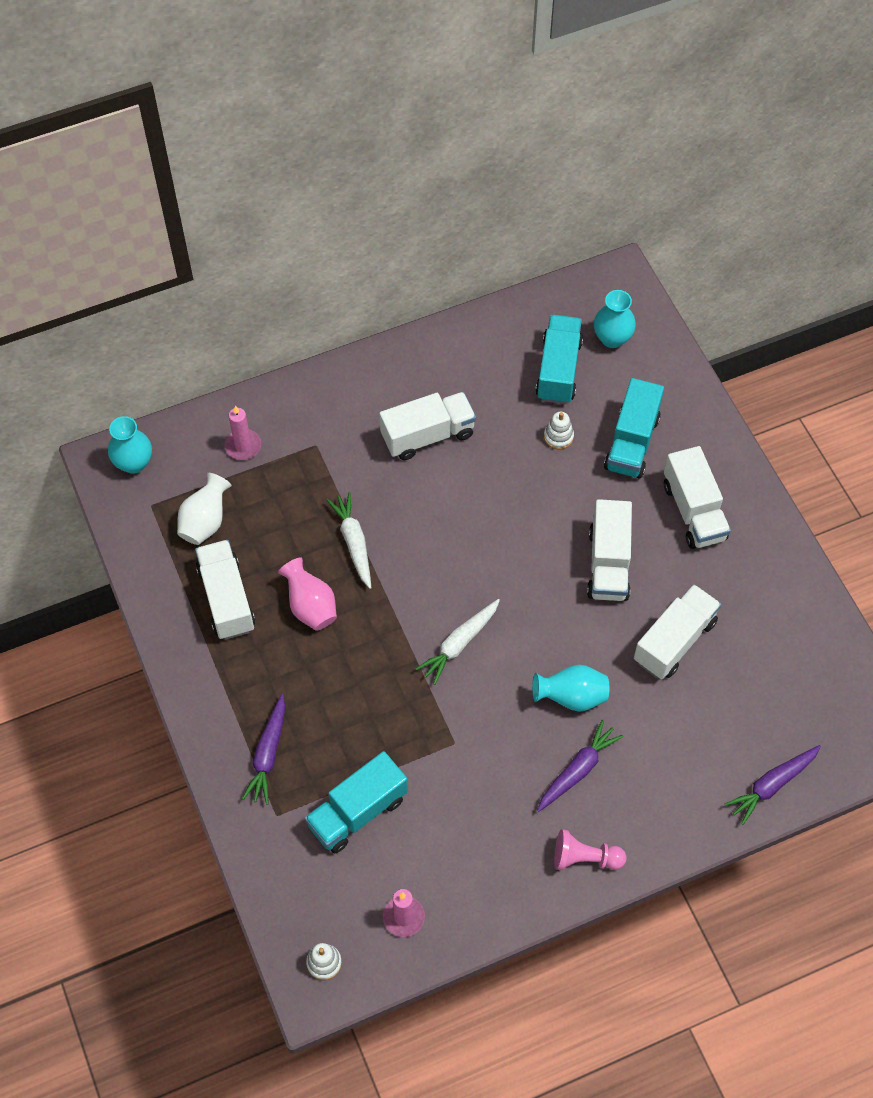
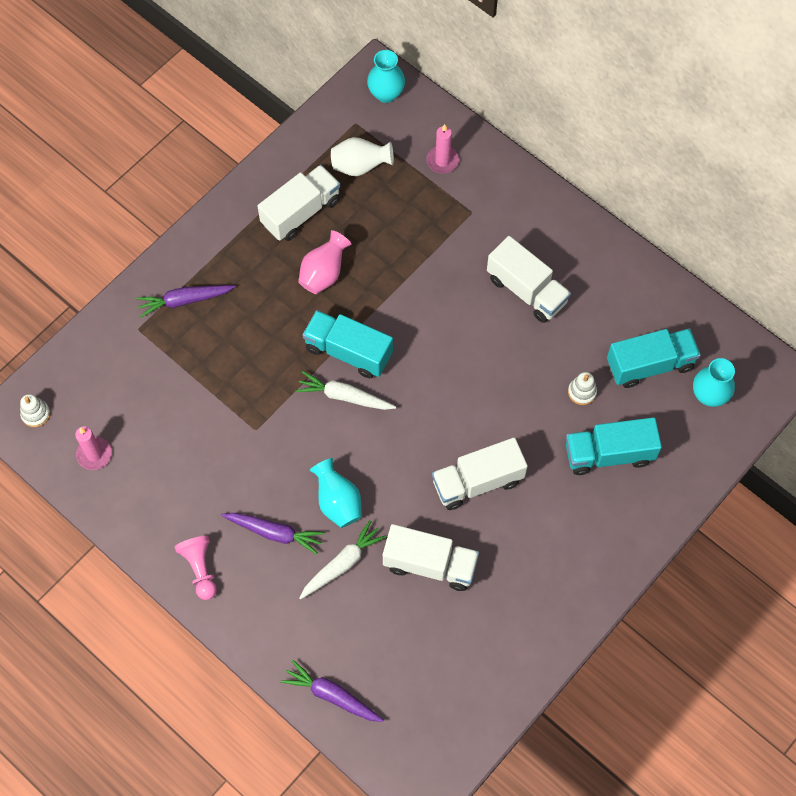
camera: 65 degrees right, 5 degrees up
(354, 543) = (396, 279): white carrot -> white carrot (342, 564)
(357, 812) = (165, 384): turquoise truck -> turquoise truck (348, 351)
(693, 511) = (566, 532): white truck -> none

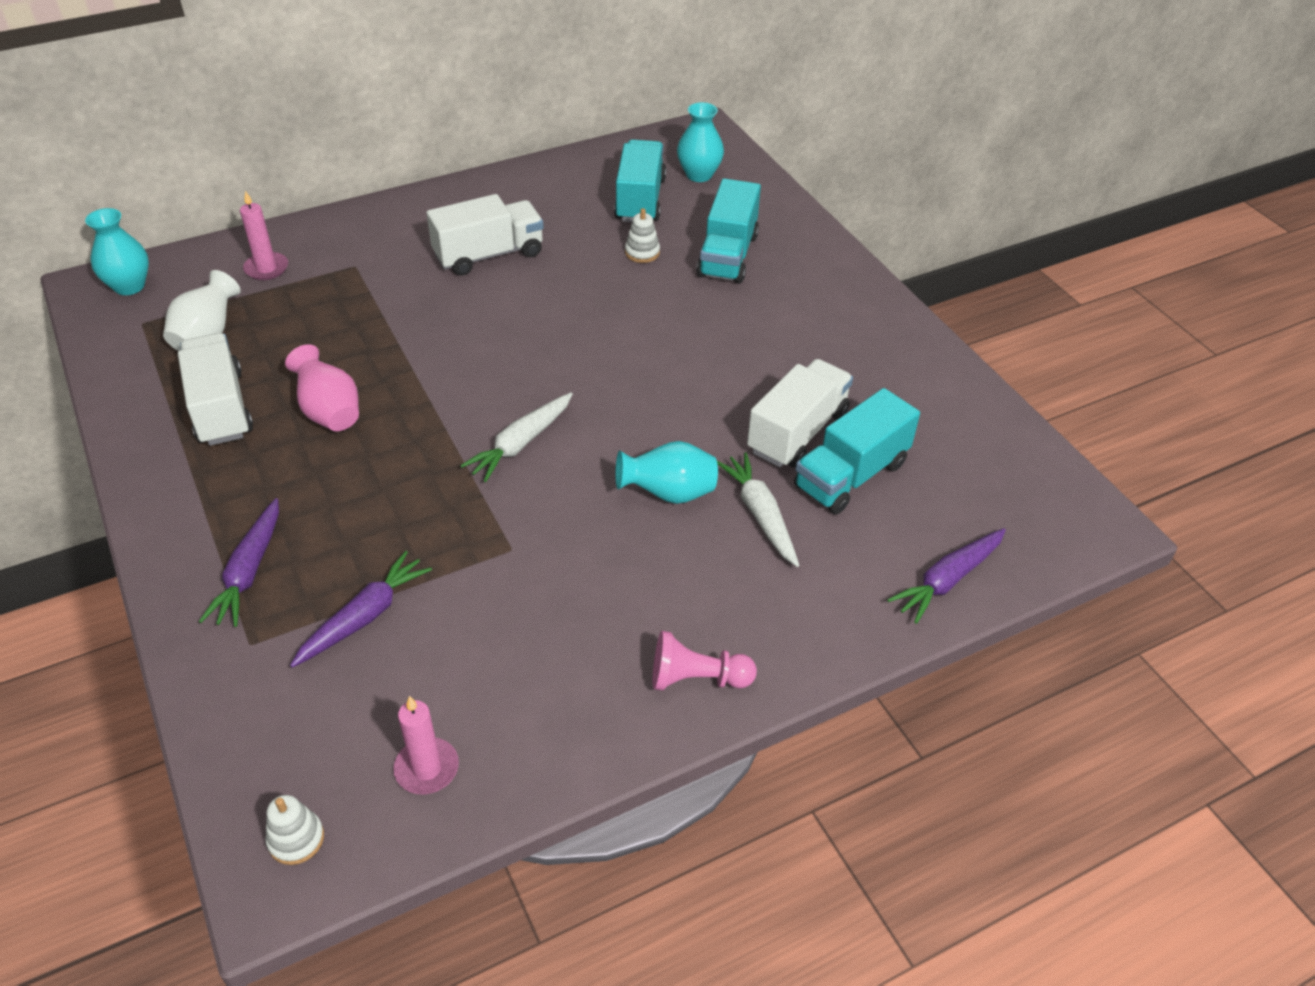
camera: 70 degrees left, 20 degrees down
(274, 533) = (681, 573): purple carrot -> purple carrot (364, 617)
(348, 351) = (459, 421): turquoise truck -> turquoise truck (851, 475)
(477, 482) = (708, 361): white truck -> none

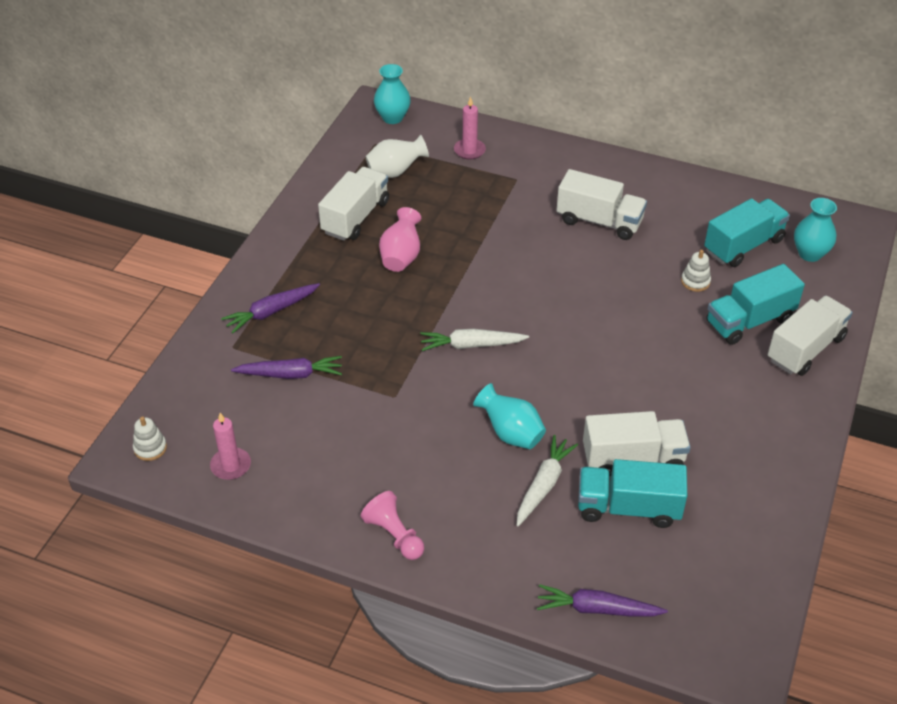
camera: 50 degrees right, 0 degrees up
(797, 249) = (805, 349): none -> white truck

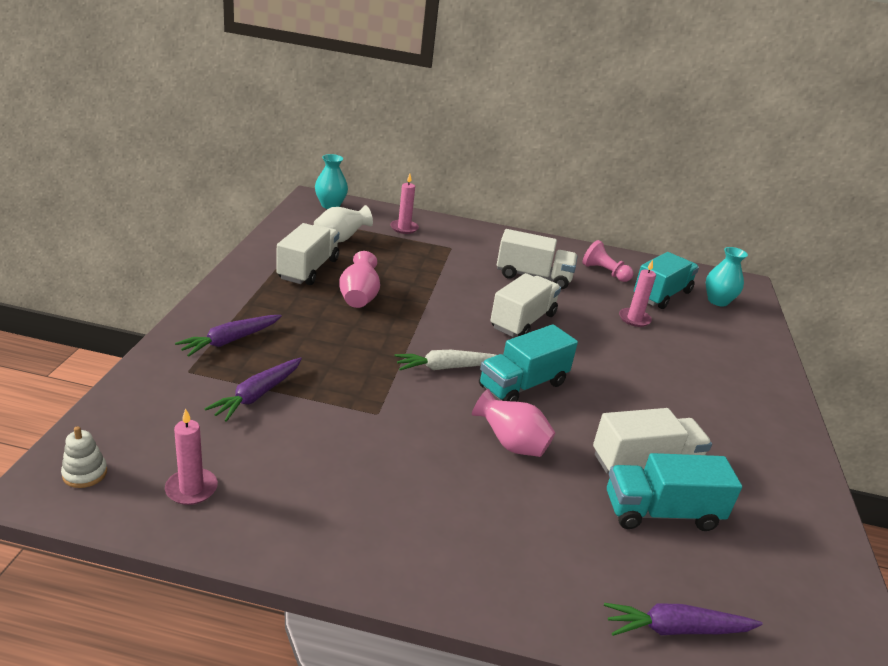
camera: 15 degrees left, 15 degrees down
(290, 374) = (257, 395): purple carrot -> purple carrot turned 135 degrees clockwise
(394, 535) = (409, 557): pink pawn -> pink pawn (604, 272)
(510, 433) = (511, 444): turquoise vase -> pink vase
(543, 485) = (563, 493): white carrot -> none
(695, 281) = (634, 319): white stacking toy -> pink candle
(749, 321) = (695, 347): turquoise truck -> turquoise truck (522, 385)
(805, 349) = (753, 368): white truck -> white truck (523, 321)

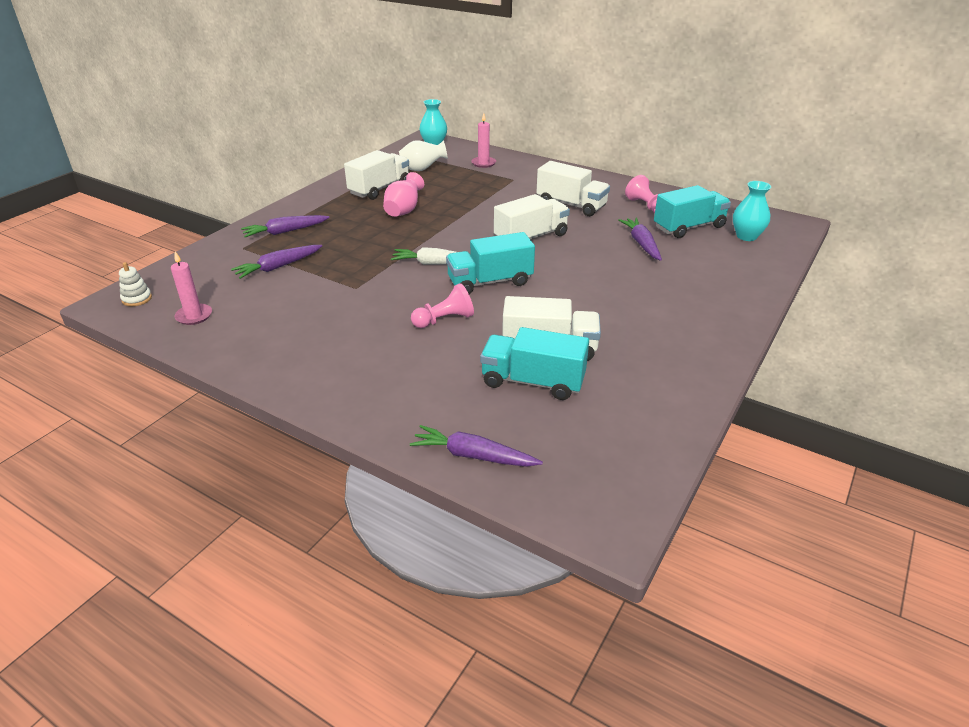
camera: 25 degrees right, 5 degrees up
(511, 444) = (444, 320): pink vase -> pink pawn
(634, 319) = (641, 244): pink candle -> purple carrot

